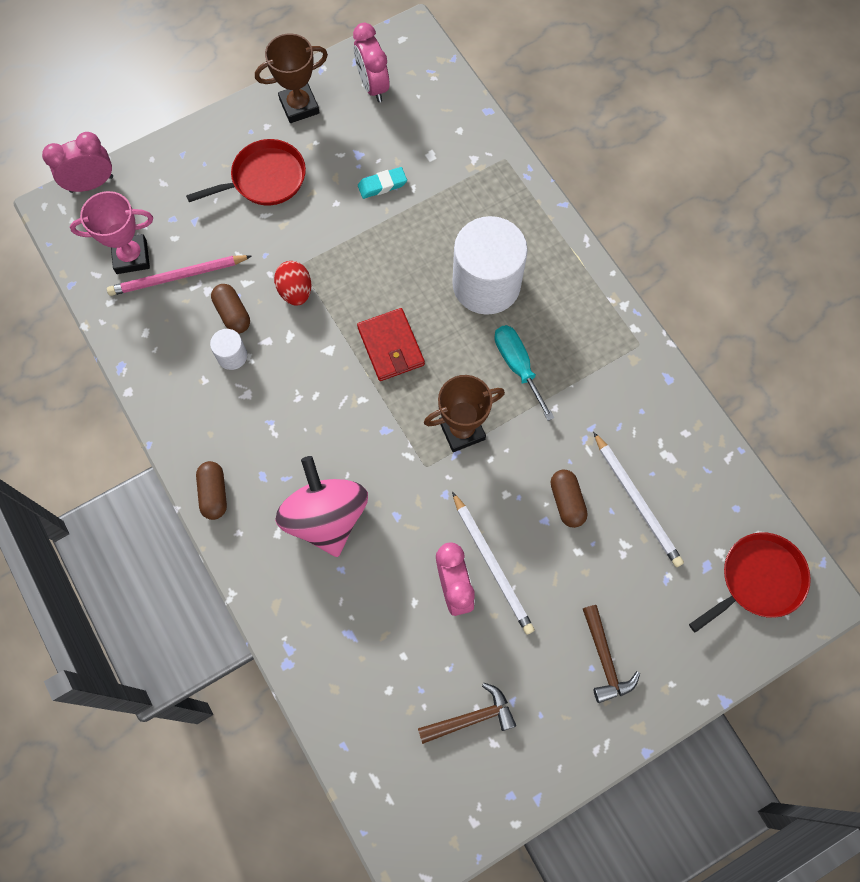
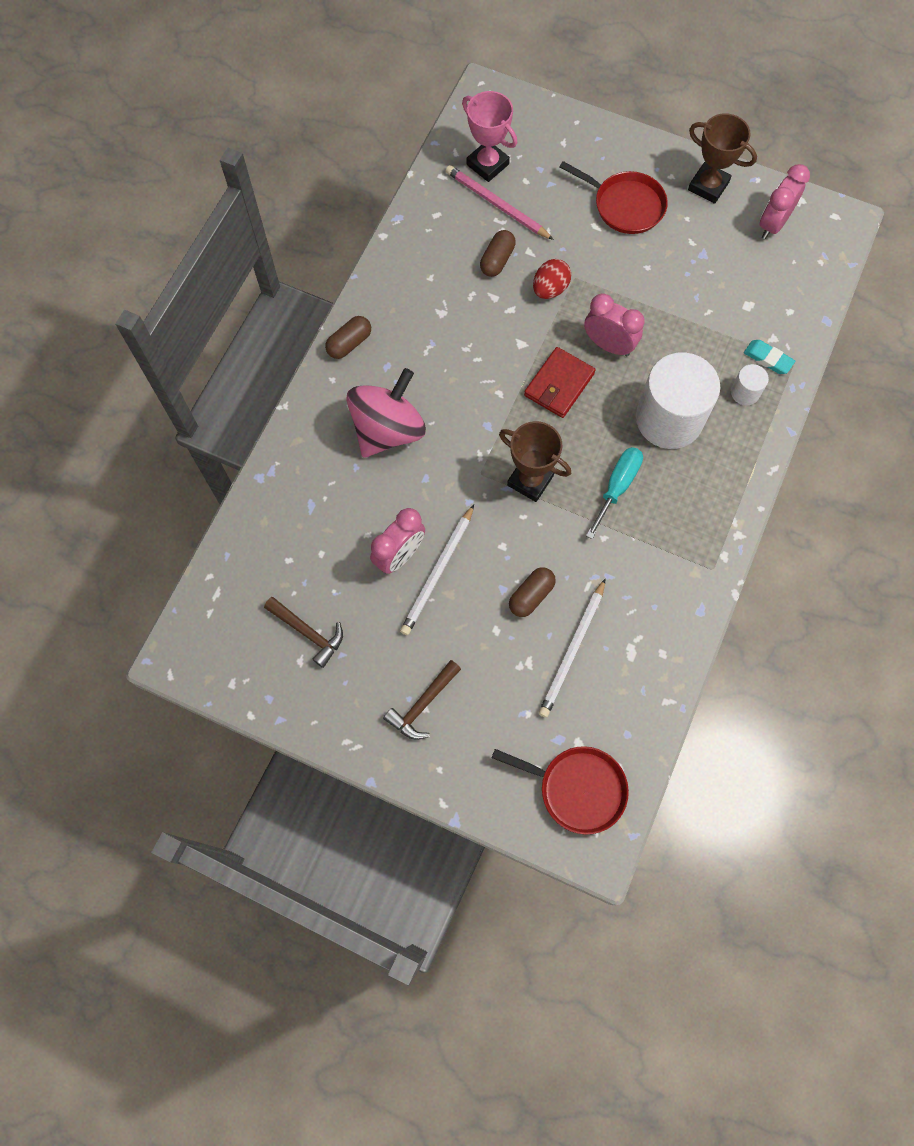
camera: 55 degrees right, 0 degrees up
(91, 184) = (523, 99): pink clock -> pink clock (608, 345)
(232, 356) = (463, 282): white cylinder -> white cylinder (745, 392)
(382, 185) = (691, 288): turquoise eraser -> turquoise eraser (768, 359)

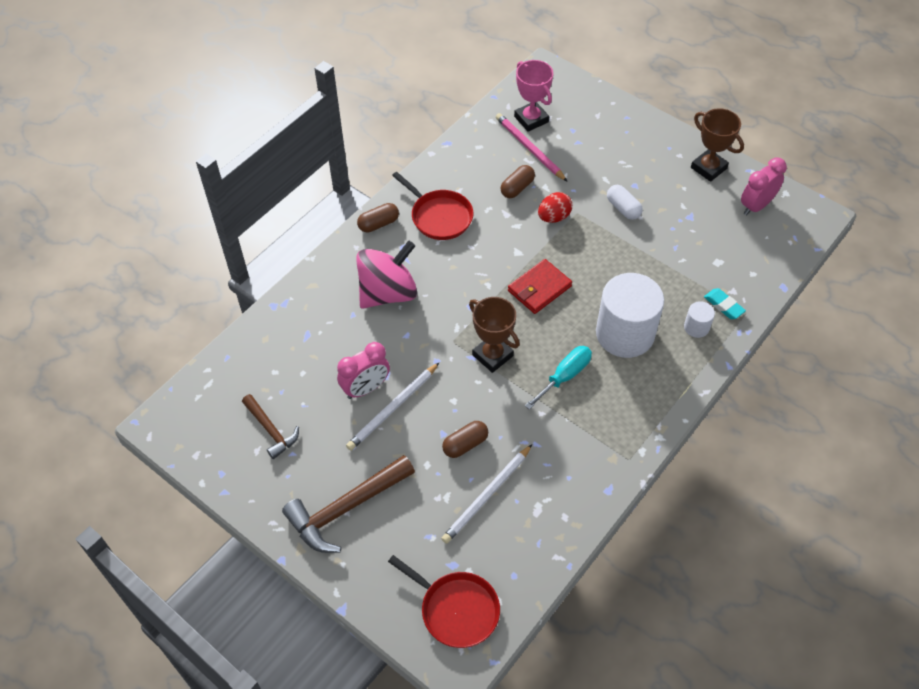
camera: 15 degrees right, 15 degrees down
(422, 704) = (346, 508): brown hammer -> brown hammer, size x1.70
(608, 345) = (590, 268): pink clock -> none
(625, 205) = (635, 169): red pan -> red pan (439, 216)
(625, 260) = (623, 208): none -> white capsule

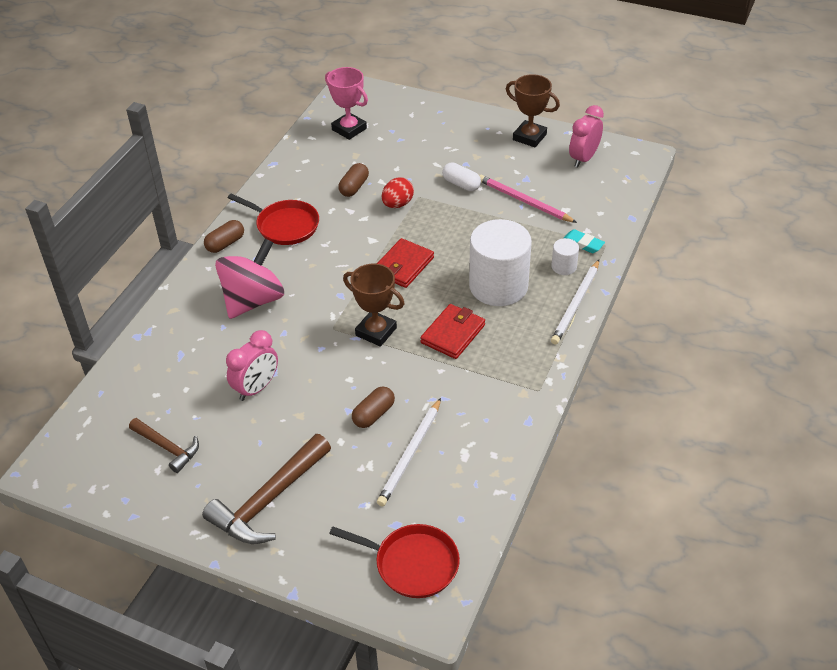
camera: 15 degrees left, 10 degrees down
(393, 408) = (290, 399): white pencil -> white pencil (576, 304)
(529, 148) = (355, 153): pink pencil -> pink pencil (524, 201)
(565, 376) = (453, 334): turquoise screwdriver -> red wallet

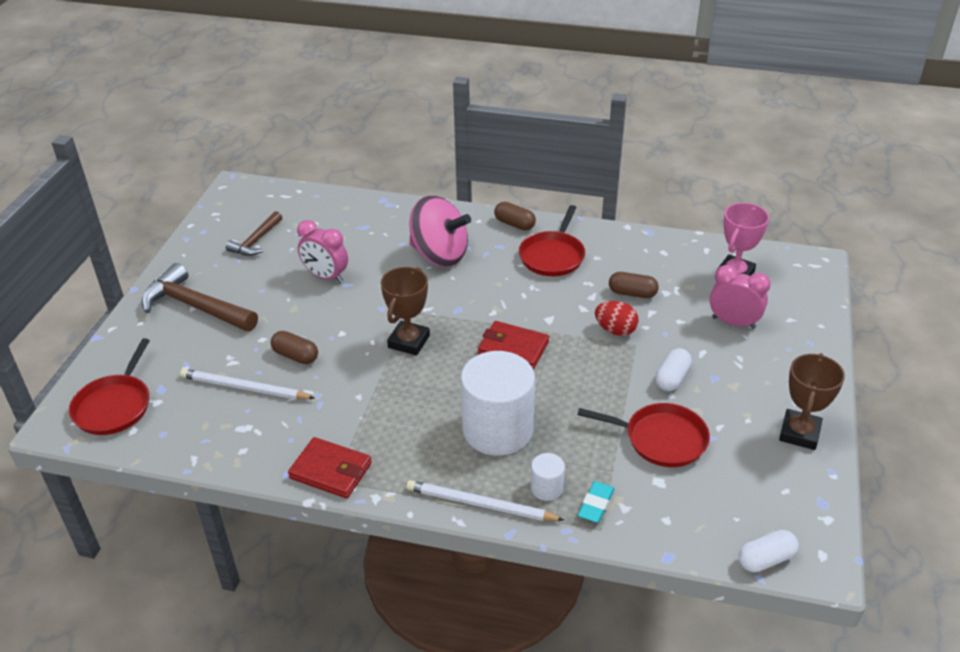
camera: 80 degrees right, 5 degrees down
(453, 334) = (413, 400): red wallet -> red wallet (330, 471)
(524, 201) = (661, 439): pink pencil -> red pan
(583, 159) = (778, 494): pink clock -> pink clock (733, 323)
(637, 176) = (766, 559): none -> white capsule

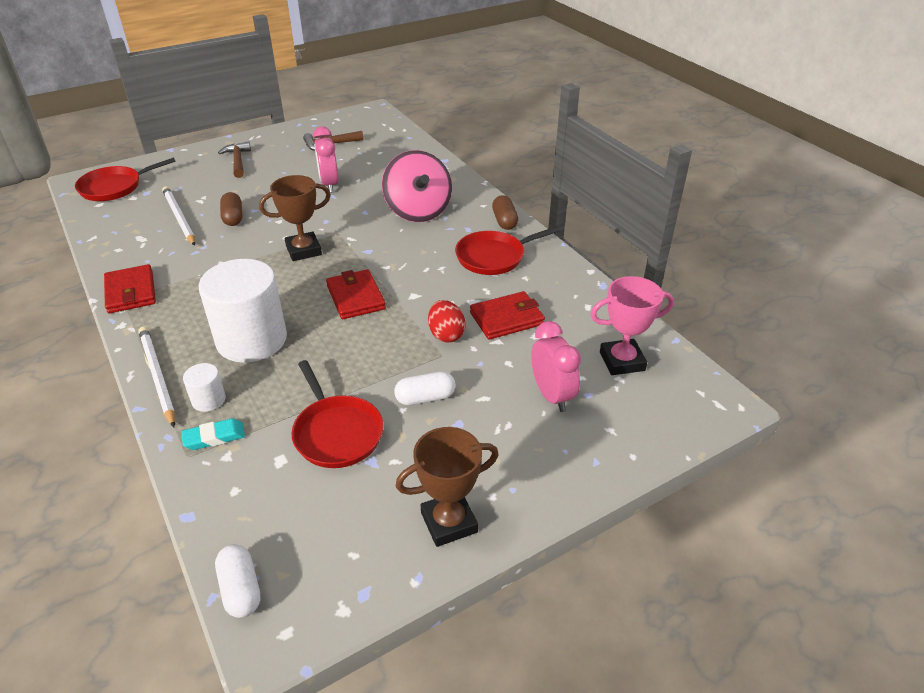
camera: 45 degrees right, 0 degrees up
(196, 306) = (238, 161): brown hammer -> brown hammer, size x0.59
(632, 293) = (506, 318): brown capsule -> red wallet
(766, 559) = (241, 589): white capsule -> white capsule turned 45 degrees clockwise

